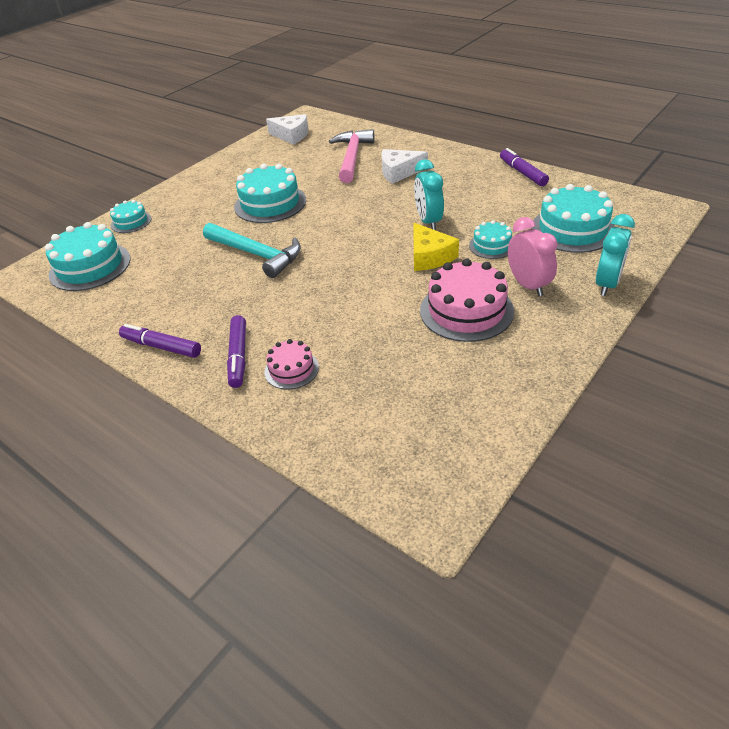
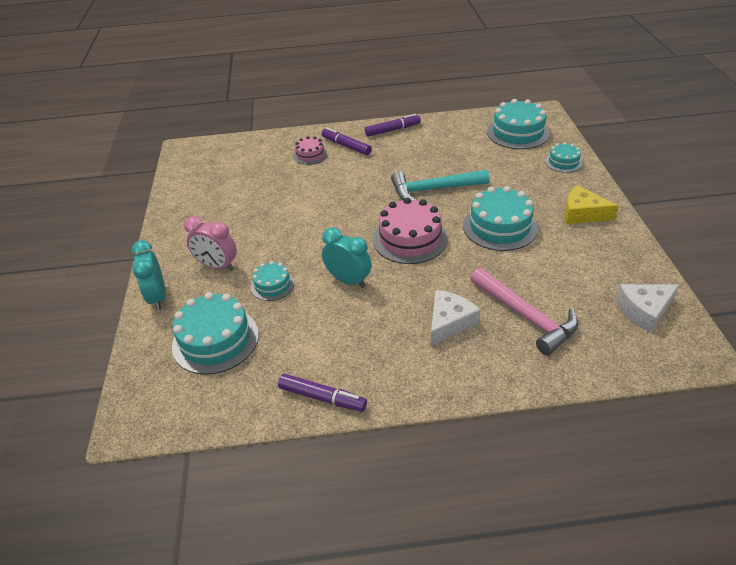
camera: 135 degrees right, 0 degrees up
(429, 256) = (311, 251): yellow cheese -> yellow cheese (582, 213)
(466, 310) = (245, 228): pink cake -> pink cake (410, 239)

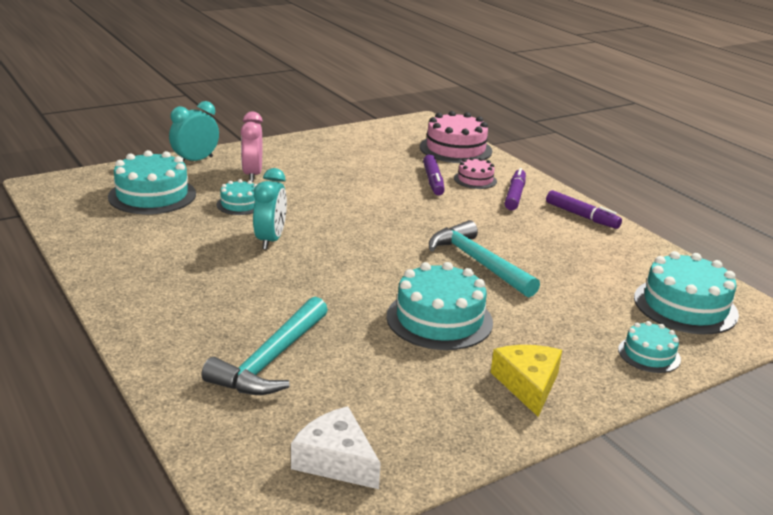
camera: 60 degrees right, 15 degrees down
(322, 397) = (95, 257): purple marker -> purple marker (433, 181)
(410, 239) = (366, 262): pink cake -> pink cake (455, 149)
(449, 323) = (233, 309): white cheese -> none
(526, 316) = (271, 360): pink hammer -> turquoise hammer

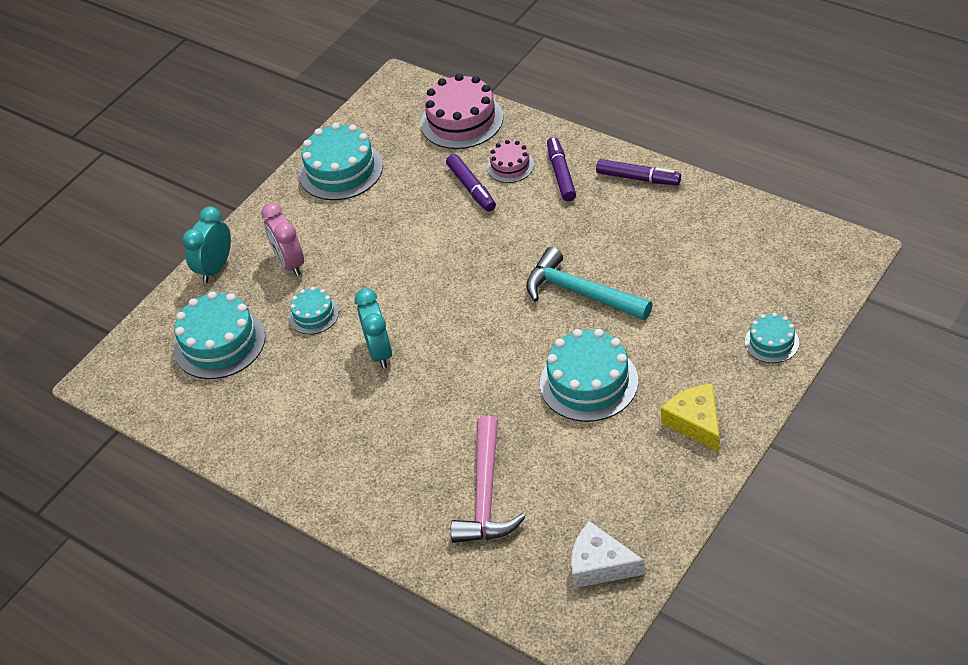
camera: 15 degrees left, 20 degrees up
(271, 360) = (486, 495): turquoise hammer -> pink hammer
(685, 306) = (777, 266): turquoise cake -> turquoise cake (341, 170)

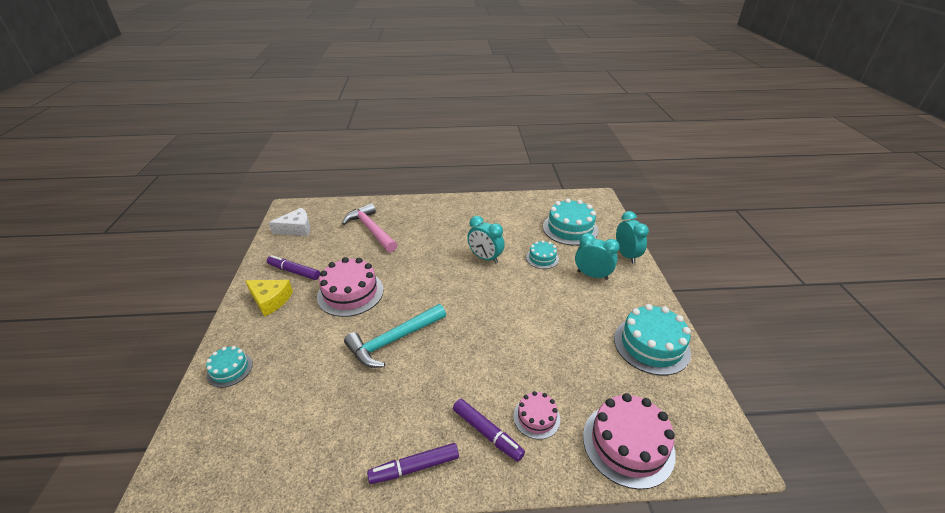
camera: 135 degrees right, 10 degrees down
(290, 263) = (592, 275): pink clock -> turquoise clock
(471, 188) = (545, 380): purple marker -> purple marker (294, 271)
(580, 292) = (393, 340): turquoise hammer -> turquoise hammer turned 150 degrees clockwise
(589, 382) = (350, 293): turquoise cake -> pink cake

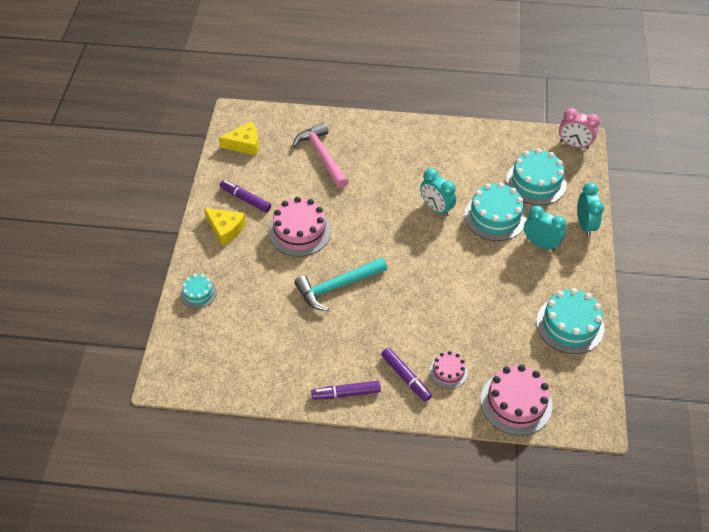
camera: 10 degrees right, 15 degrees up
(296, 228) = (244, 144): white cheese -> yellow cheese
(542, 258) = (495, 216): turquoise cake -> turquoise cake, size x1.82
(592, 200) = (574, 144): none -> pink clock

